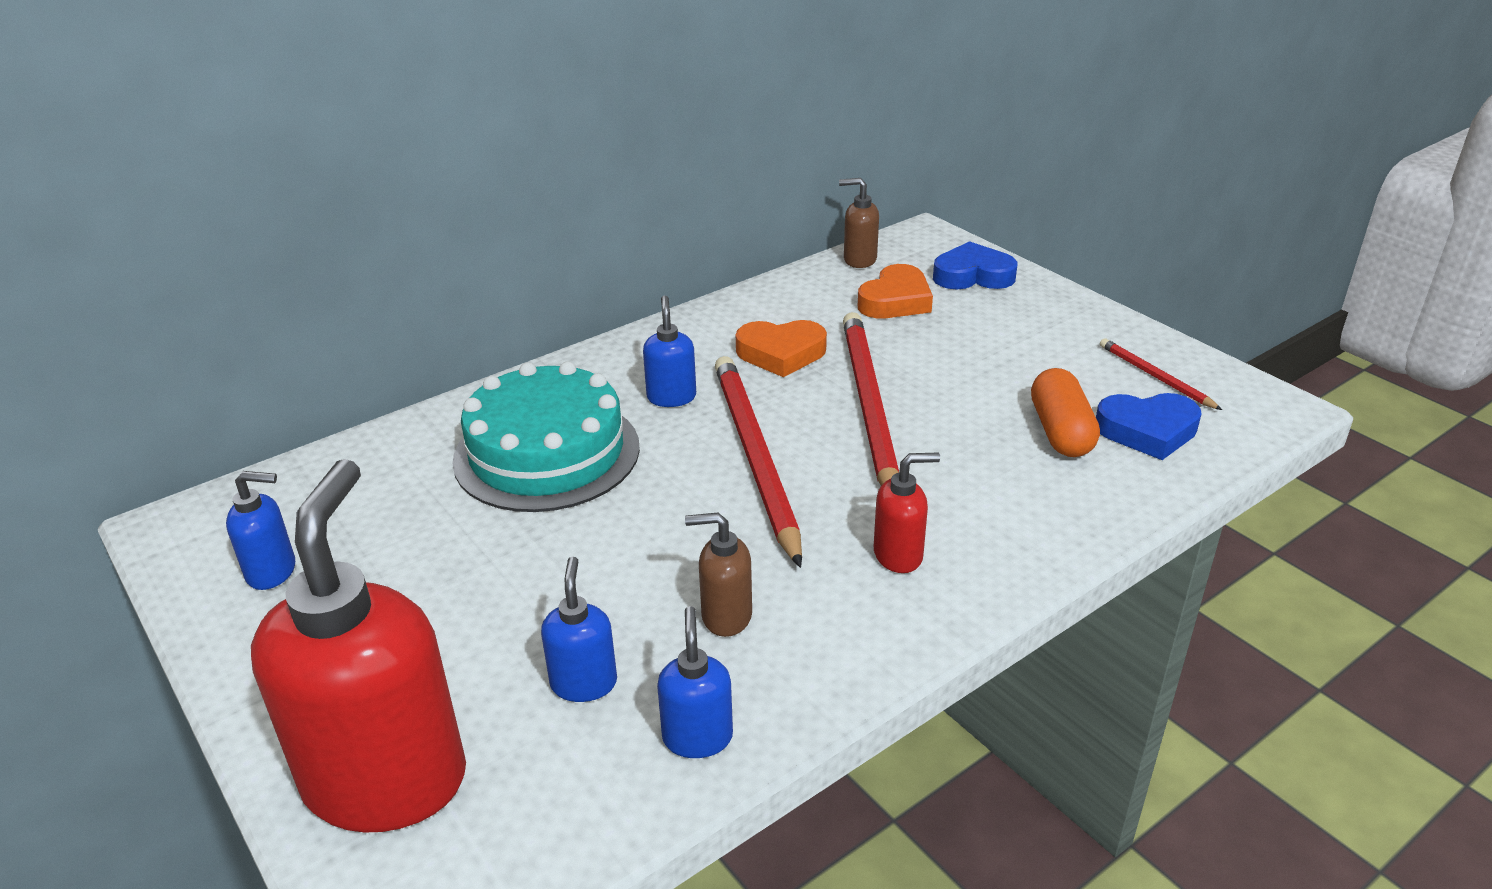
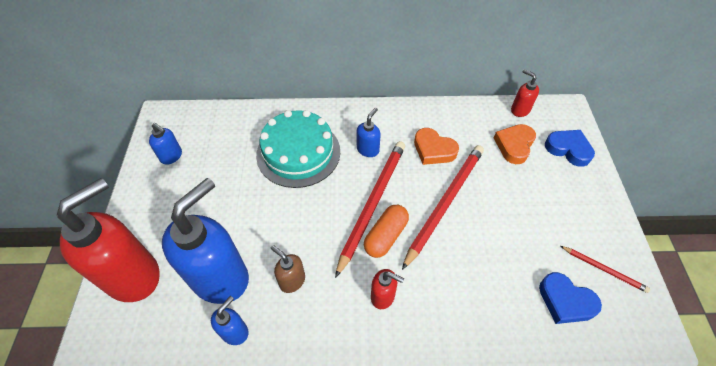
camera: 35 degrees right, 20 degrees up
(584, 683) = (220, 277): blue soap dispenser -> blue soap dispenser, size x2.26
(859, 260) = (520, 110): brown soap dispenser -> red soap dispenser
(895, 300) = (514, 145): orange heart -> orange heart turned 135 degrees clockwise
(1060, 431) = (520, 273): orange capsule -> orange capsule (385, 236)
(1155, 377) = (604, 269): red pencil -> red pencil turned 120 degrees clockwise

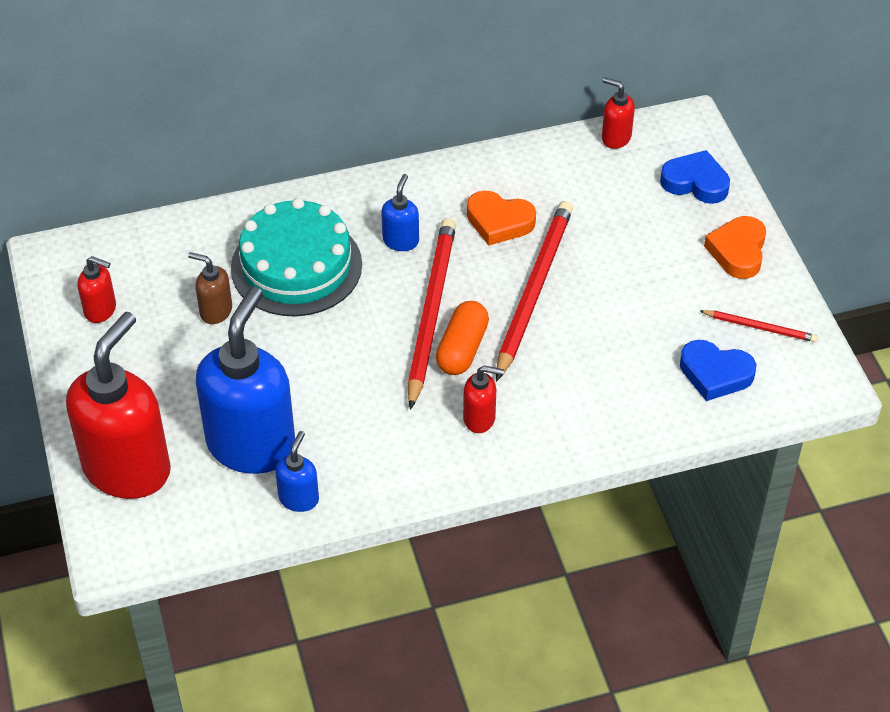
camera: 15 degrees left, 5 degrees down
(171, 156) = (101, 310): blue soap dispenser -> red soap dispenser
(292, 280) = (351, 427): brown soap dispenser -> brown soap dispenser (215, 311)
(514, 145) = (616, 192): orange heart -> orange heart (738, 251)

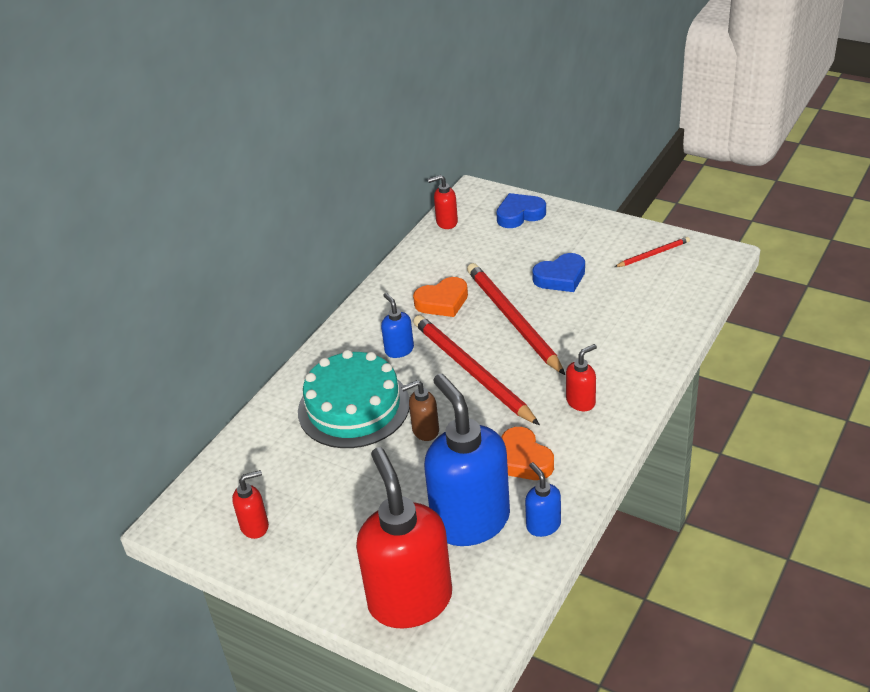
camera: 40 degrees left, 10 degrees down
(215, 311) = (336, 468): brown soap dispenser -> brown soap dispenser (425, 431)
(462, 349) = (517, 376): orange capsule -> none
(715, 374) = (665, 289): blue heart -> blue heart (560, 277)
(738, 251) = (589, 229): orange heart -> orange heart (523, 460)

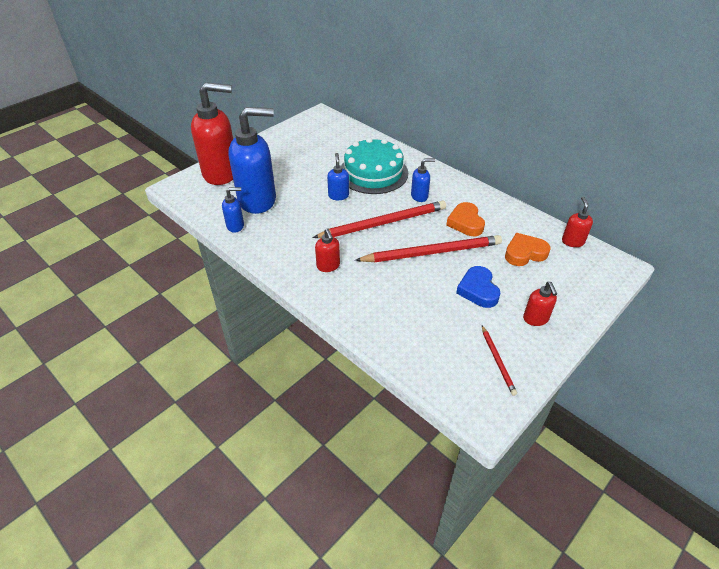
camera: 100 degrees right, 5 degrees up
(255, 526) = (302, 135): red soap dispenser -> red soap dispenser (535, 319)
(425, 431) = (338, 195): brown soap dispenser -> blue soap dispenser
(519, 214) = (579, 286): blue heart -> none
(523, 460) = (291, 229): orange heart -> orange heart (524, 253)

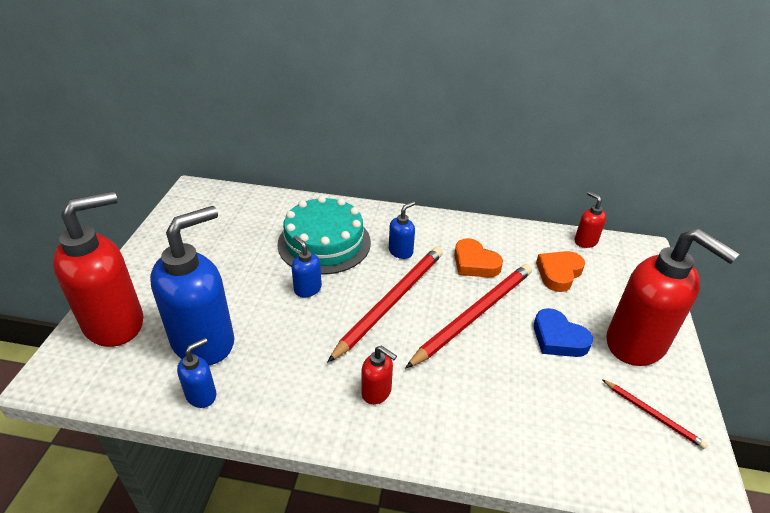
camera: 35 degrees left, 5 degrees down
(535, 319) = (636, 344): red soap dispenser -> red soap dispenser, size x2.26

